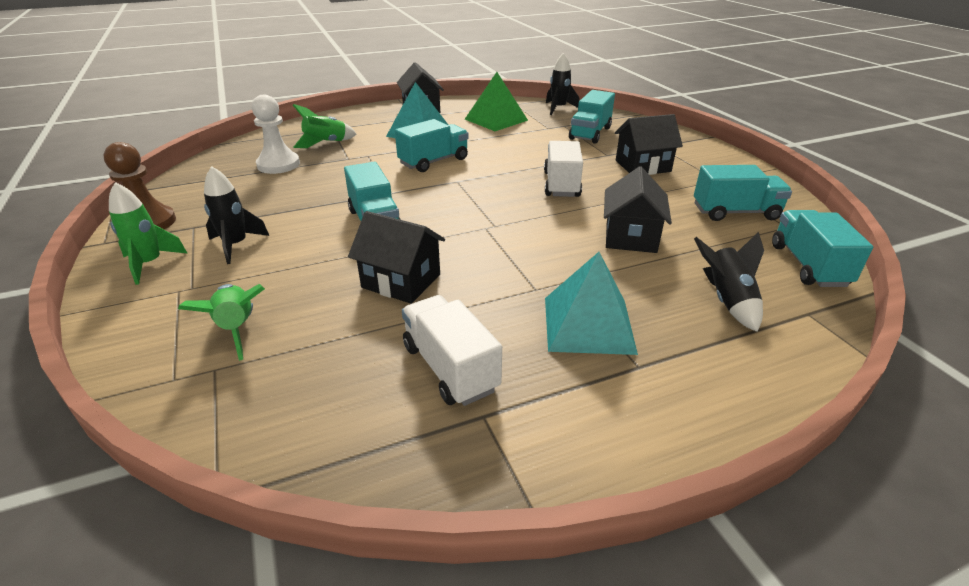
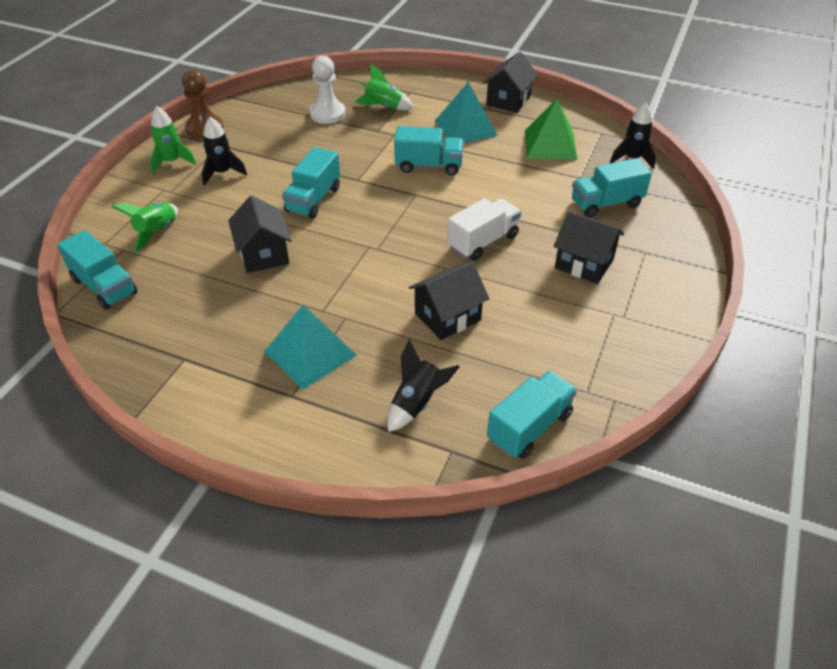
camera: 45 degrees right, 10 degrees up
(450, 368) = (208, 324): white truck -> none
(735, 212) = (570, 352): turquoise truck -> turquoise truck (104, 286)

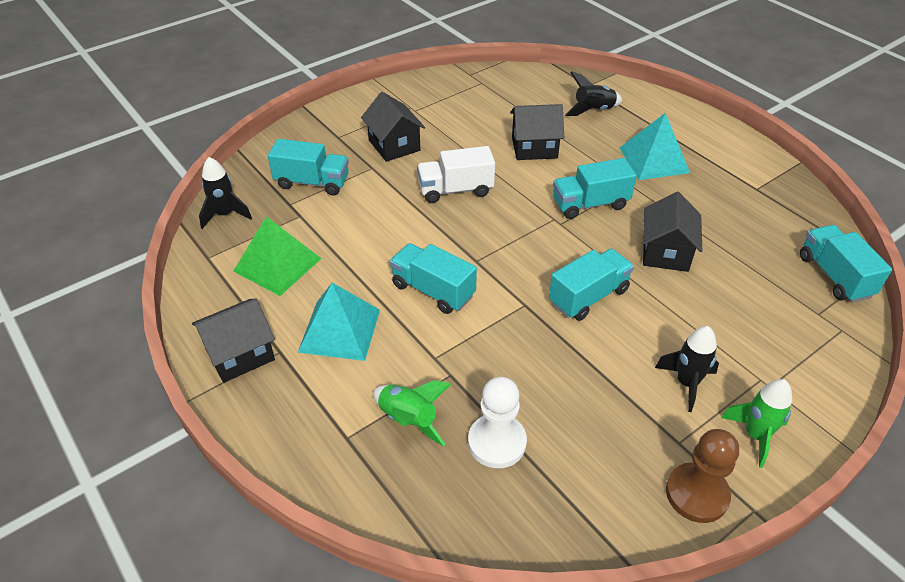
camera: 150 degrees left, 0 degrees up
(157, 232) = (779, 321): green rocket -> none
(529, 427) = (532, 80): turquoise truck -> turquoise truck (590, 204)

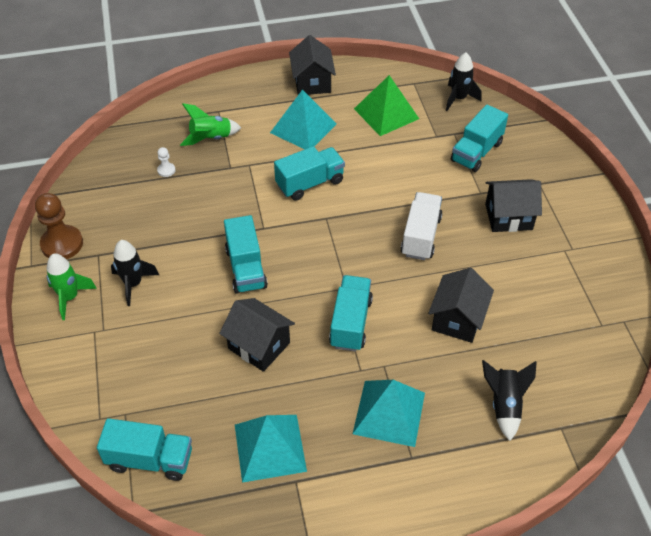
camera: 115 degrees right, 5 degrees up
(497, 442) = (166, 170): white pawn -> white pawn, size x0.47
(747, 211) = (270, 447): none -> turquoise pyramid

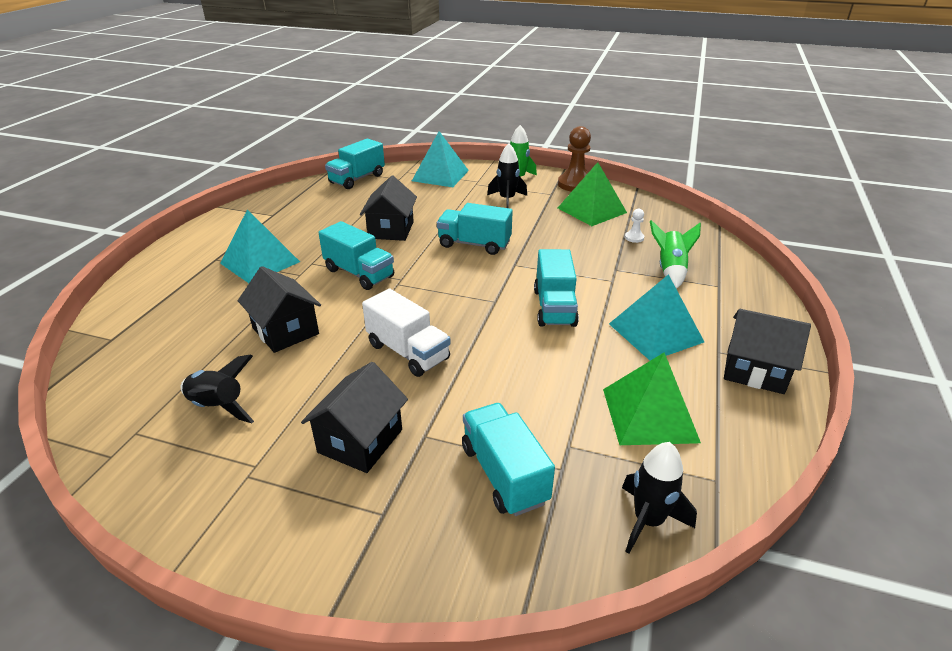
camera: 120 degrees right, 15 degrees down
(123, 212) = (592, 210): none -> green pyramid
(259, 345) = (391, 230): black house -> black house turned 60 degrees counterclockwise
(270, 447) = (307, 213): turquoise pyramid -> turquoise pyramid (440, 175)
(504, 405) = (177, 318): black rocket -> black rocket (218, 407)

